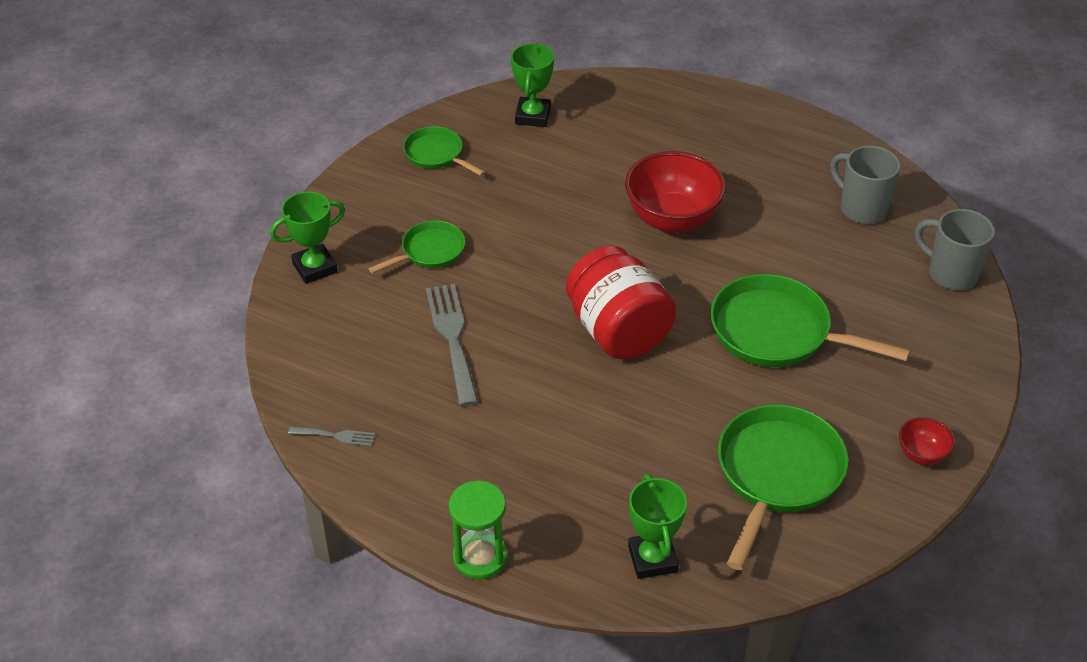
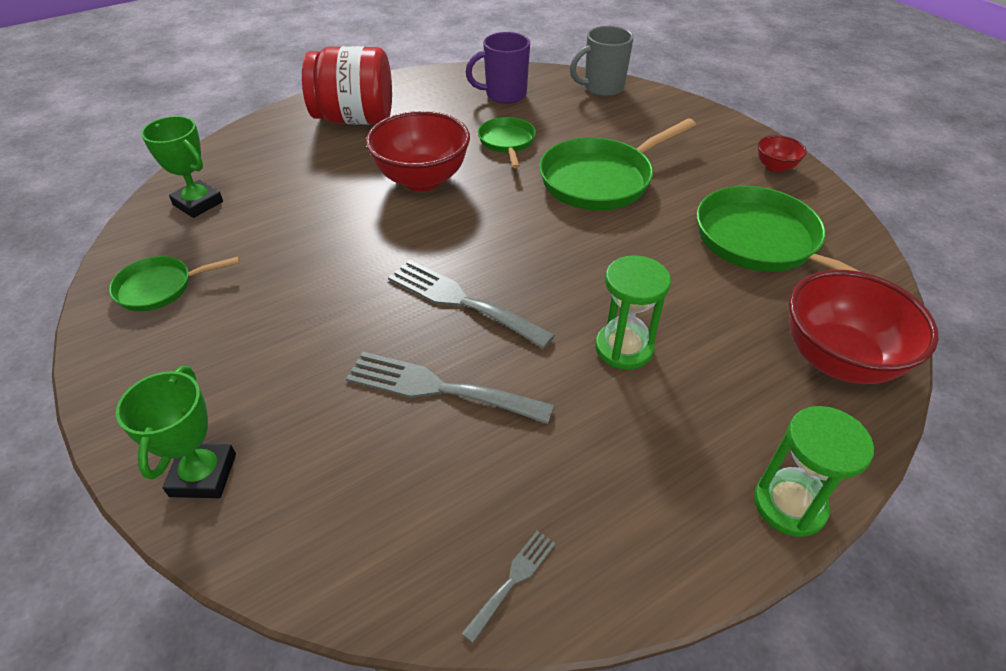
camera: 60 degrees left, 0 degrees up
(429, 251) = (292, 353): green pan -> green pan (507, 142)
(544, 311) = (461, 301): none -> grey fork
(565, 422) = (624, 348): none -> green hourglass
(618, 331) = (529, 264): red jar -> red jar (355, 119)
(652, 559) = (837, 360): green trophy -> red bowl
(861, 208) = (504, 95): grey mug -> purple mug

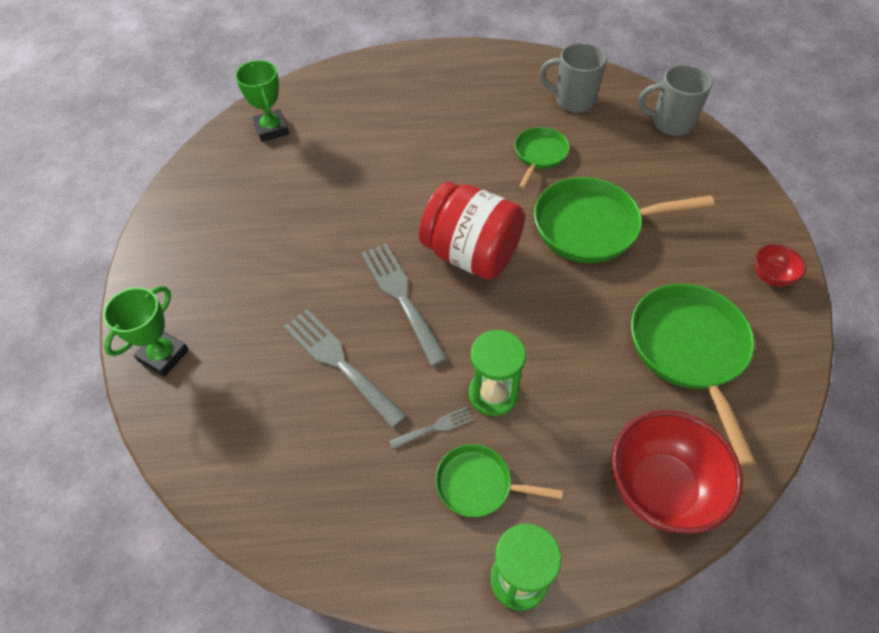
camera: 30 degrees right, 10 degrees up
(160, 288) = (211, 196): green pan -> green pan (479, 484)
(355, 119) = (430, 85): red jar -> red jar (471, 254)
(422, 179) = (444, 168): red bowl -> none
(504, 95) = (573, 100): purple mug -> grey mug
(513, 580) = (296, 525): grey fork -> grey fork (435, 427)

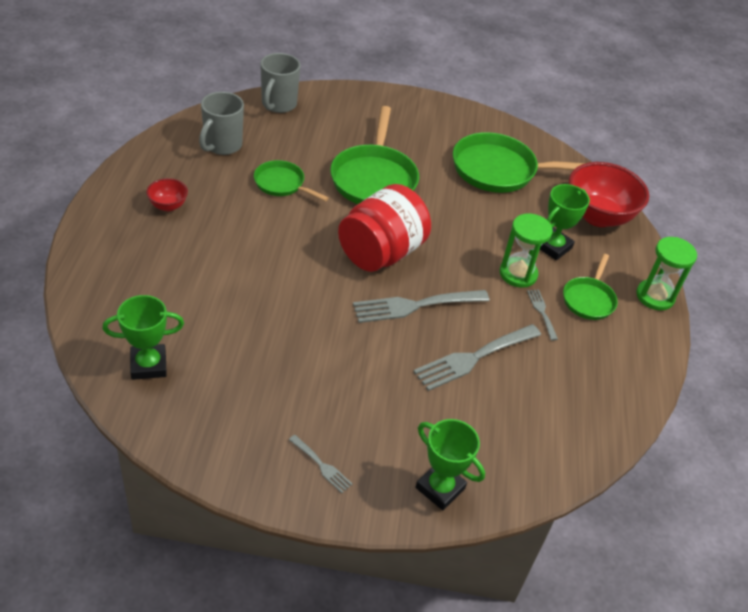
camera: 85 degrees left, 10 degrees down
(181, 261) = (322, 465): none -> grey fork
(564, 431) = (553, 247): none -> green trophy
(771, 276) = (447, 114): red bowl -> red bowl (168, 206)

